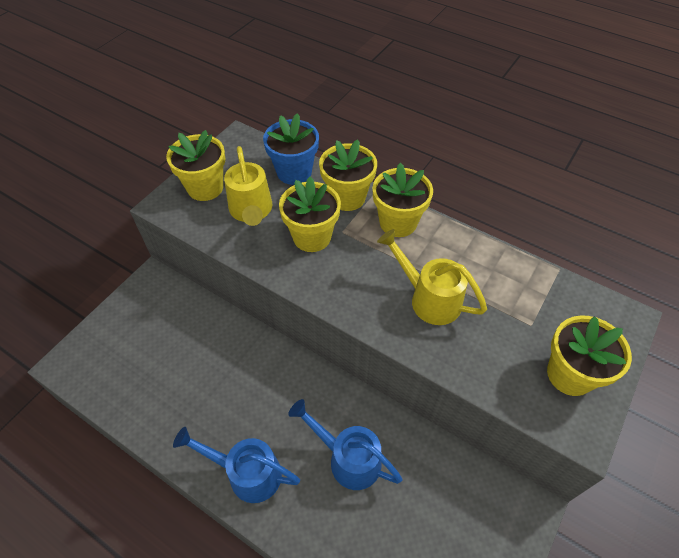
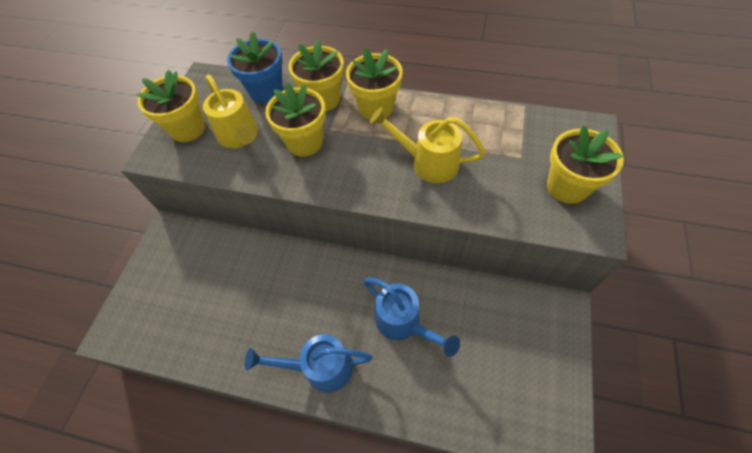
camera: 15 degrees left, 5 degrees up
(348, 458) = (403, 323): blue watering can -> blue watering can turned 150 degrees counterclockwise

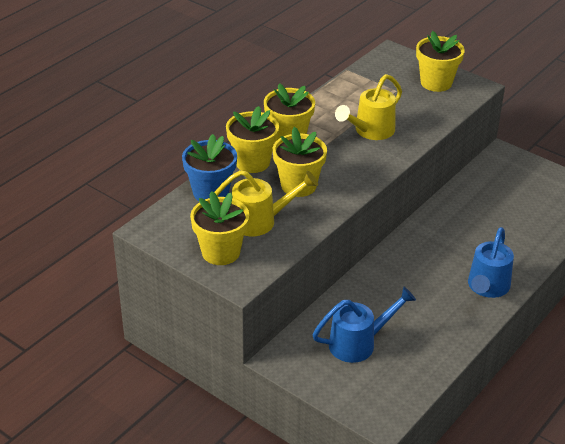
camera: 70 degrees left, 20 degrees down
(403, 323) = (472, 232): blue watering can -> blue watering can (358, 343)

